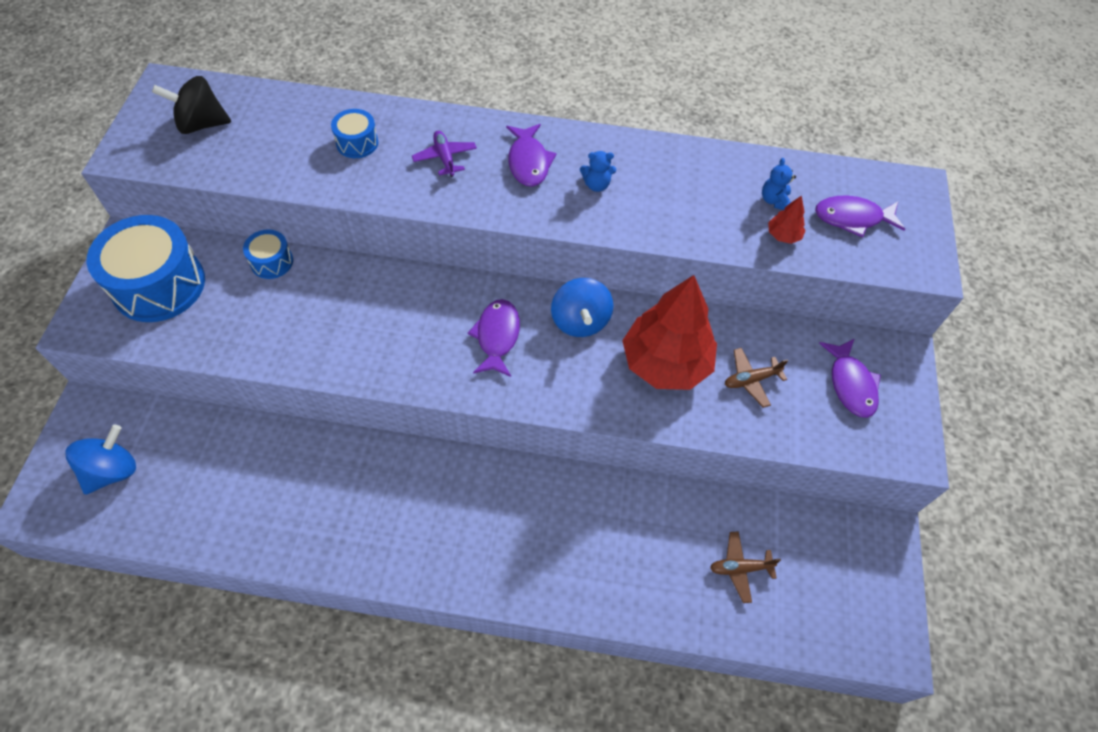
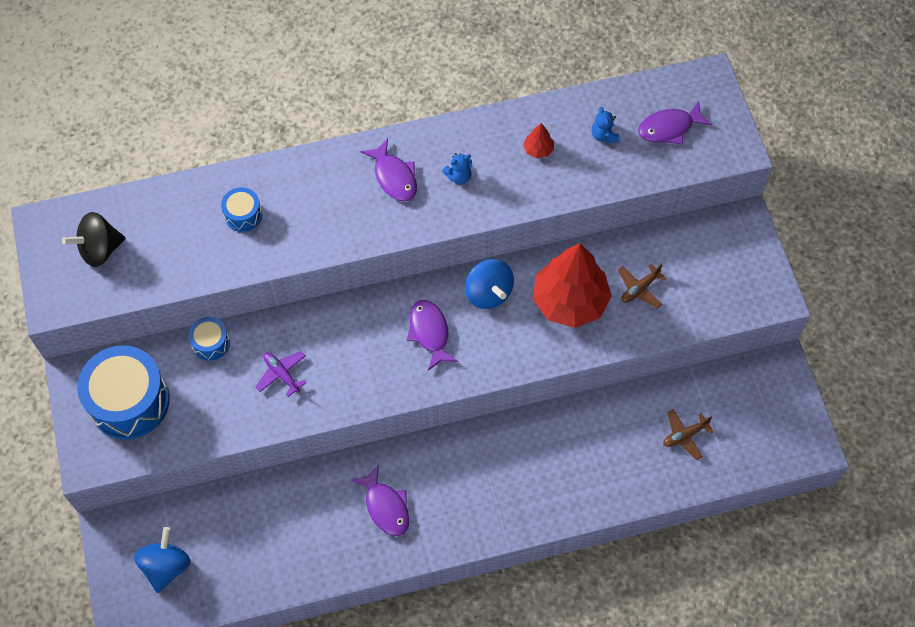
camera: 20 degrees left, 5 degrees up
(445, 158) = (324, 200): purple plane -> purple plane (282, 374)
(783, 235) = (622, 165): red tree -> red tree (538, 150)
(850, 384) = (714, 262): purple fish -> purple fish (385, 506)

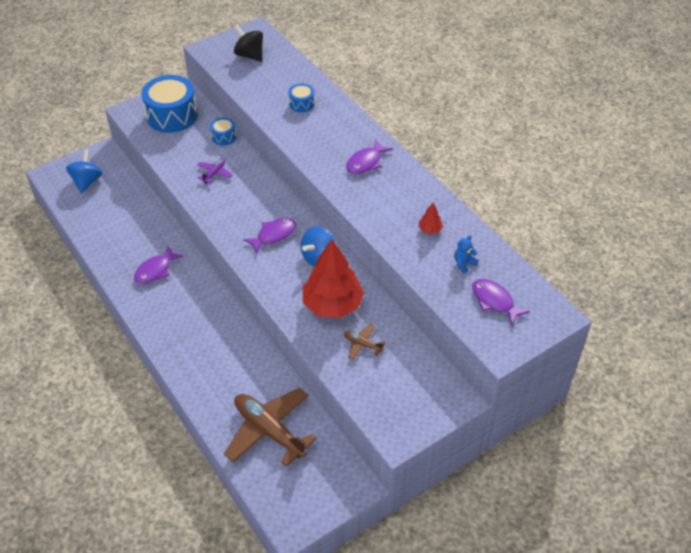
camera: 70 degrees right, 15 degrees down
(166, 566) = (87, 181): blue spinning top -> blue spinning top turned 75 degrees counterclockwise
(459, 177) = (383, 194): blue teddy bear -> none
(684, 435) = (269, 430): brown plane -> brown plane, size x2.20

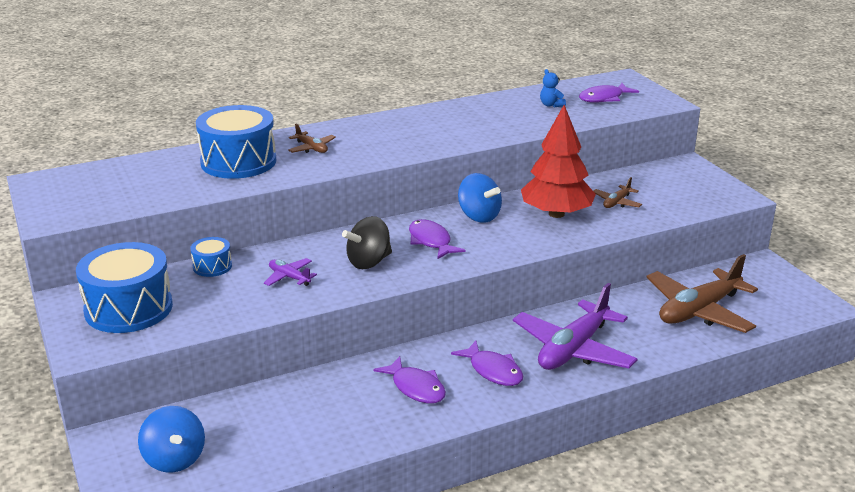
camera: 80 degrees left, 20 degrees down
(87, 181) = (174, 459): blue spinning top -> blue spinning top turned 135 degrees counterclockwise
(206, 350) = (573, 349): none -> purple plane
(250, 55) = (98, 189): black spinning top -> black spinning top (369, 262)
(301, 104) = (238, 162): blue drum -> blue drum, size x2.09
(332, 134) = (312, 148): none -> brown plane
(366, 162) = (375, 135): purple fish -> purple fish (493, 371)
(430, 229) = (498, 114): red tree -> none

